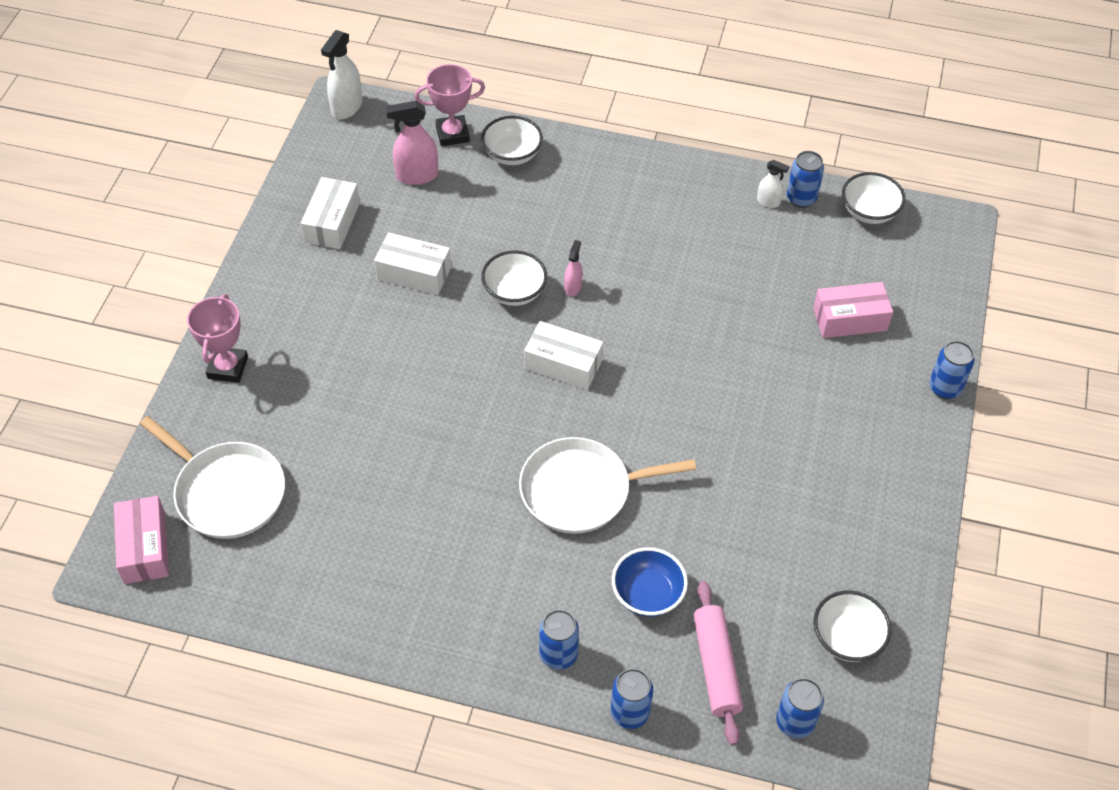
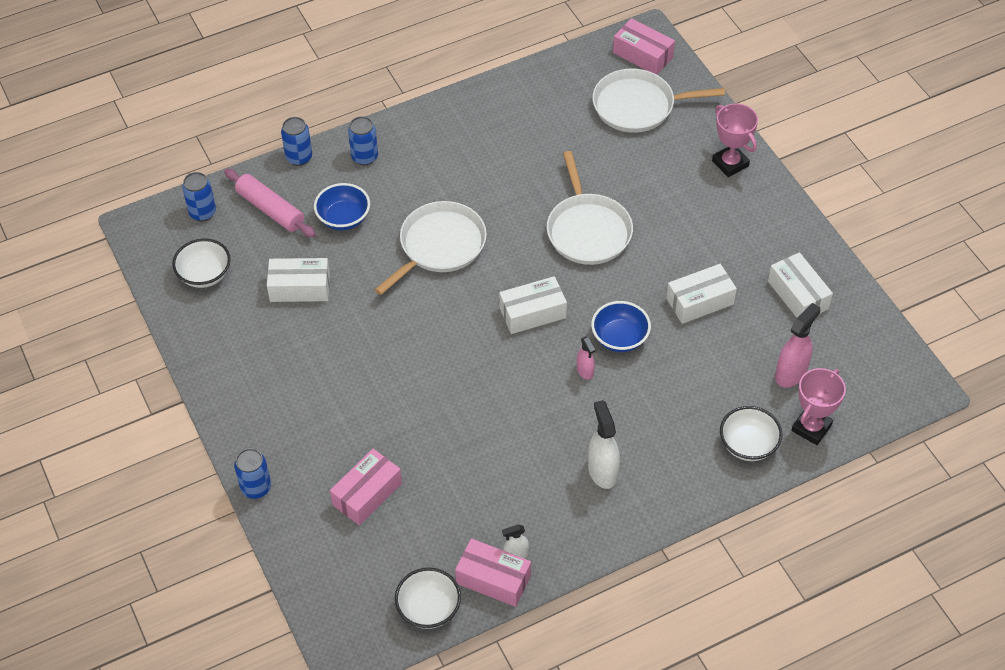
camera: 140 degrees right, 0 degrees up
(346, 107) = (913, 389): white spray bottle -> white spray bottle (602, 471)
(429, 402) = (588, 230): none -> white pan
(514, 292) = (619, 338): white bowl -> blue bowl
(758, 548) = (300, 288): none -> white box
(801, 198) = (493, 579): blue can -> pink box

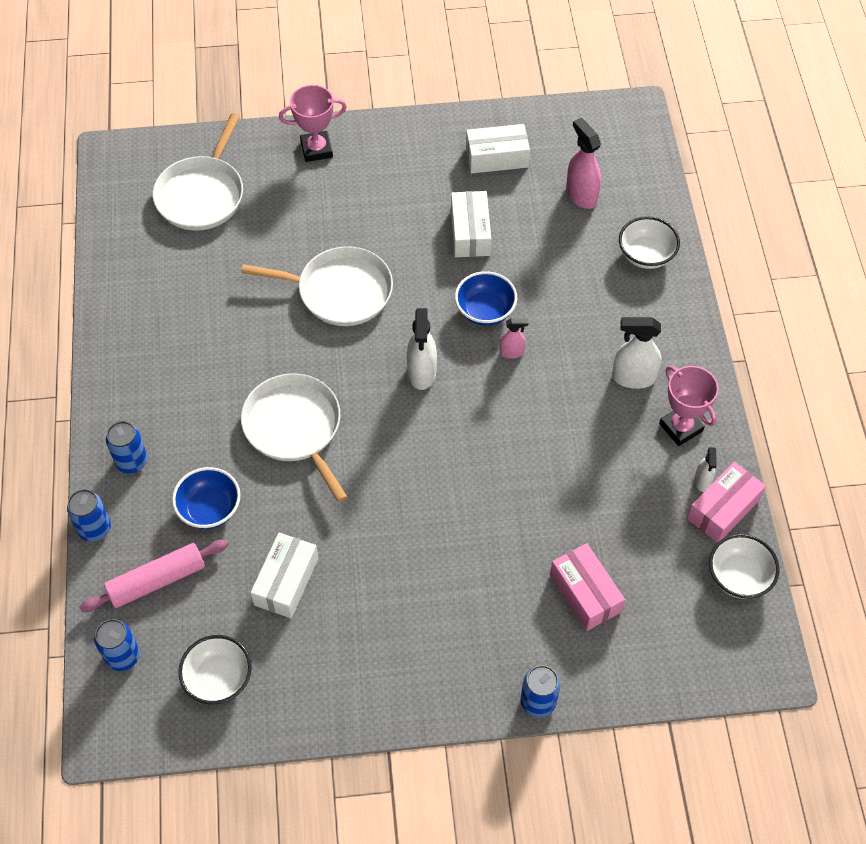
camera: 70 degrees left, 5 degrees up
(532, 313) = (422, 373): white box -> white spray bottle
(643, 55) = (136, 167): pink box -> none
(811, 428) = (645, 203): pink trophy -> pink trophy (680, 427)

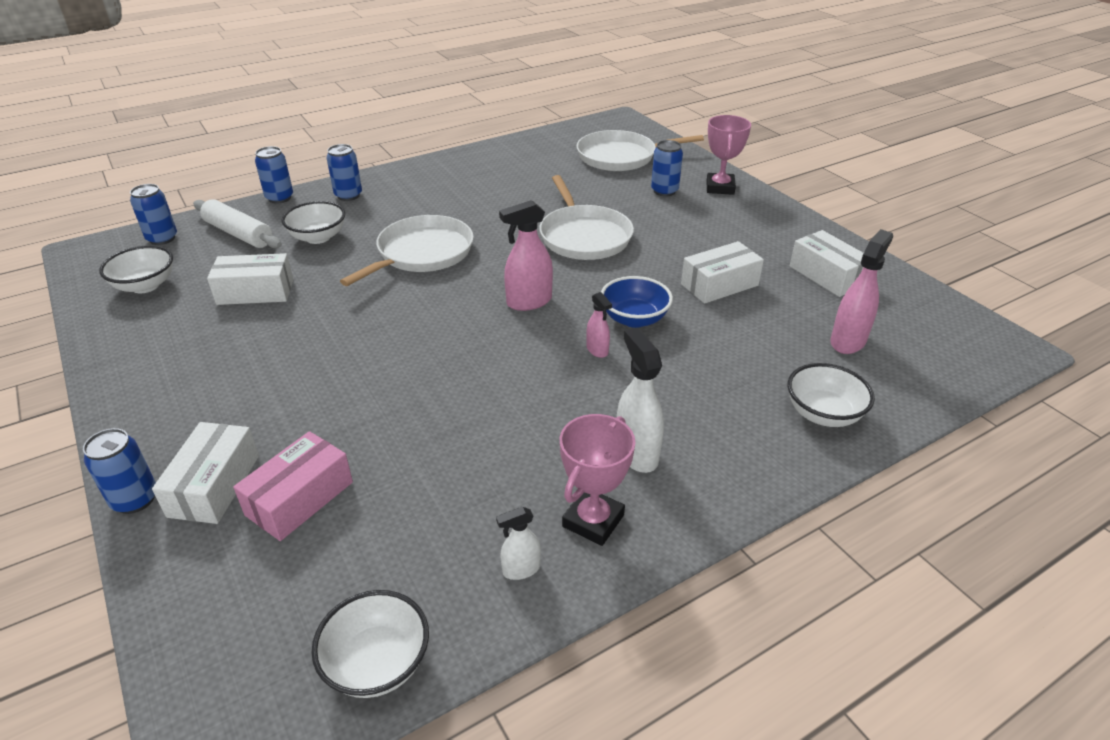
camera: 65 degrees right, 20 degrees down
(157, 581) = (239, 234): pink rolling pin -> white rolling pin
(209, 509) = (318, 237): blue bowl -> white bowl
(296, 193) = (664, 191): none -> blue can
(316, 149) = (720, 187): pink trophy -> pink trophy turned 45 degrees clockwise
(422, 373) = (529, 302): white spray bottle -> pink spray bottle
(546, 647) = (214, 485): none -> white box
(723, 509) = (486, 608): pink box -> none

